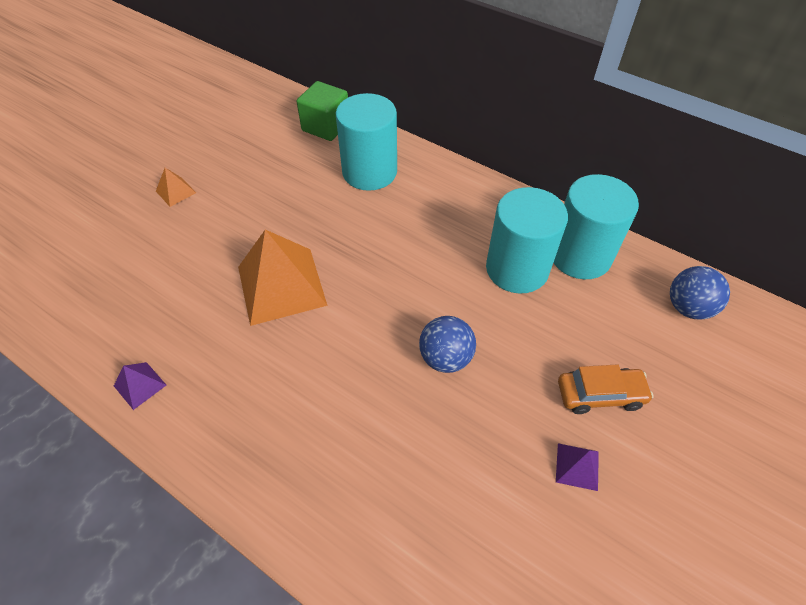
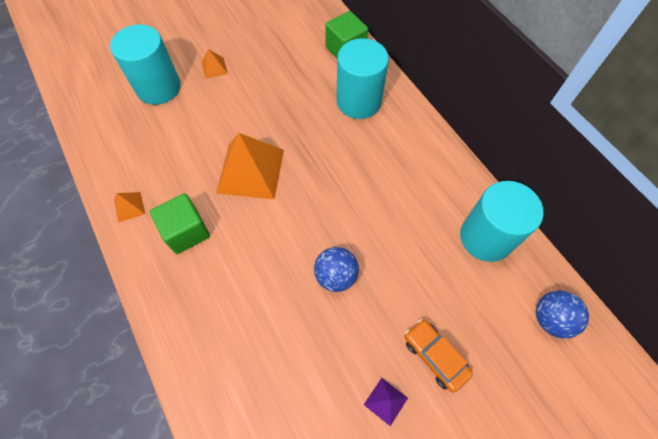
camera: 25 degrees right, 10 degrees up
(140, 385) = (129, 207): purple pyramid -> orange pyramid
(234, 383) = (186, 231): none -> green cube
(517, 269) = (428, 228): turquoise cylinder -> turquoise cylinder (158, 87)
(600, 394) = (435, 356): orange car -> orange car turned 150 degrees counterclockwise

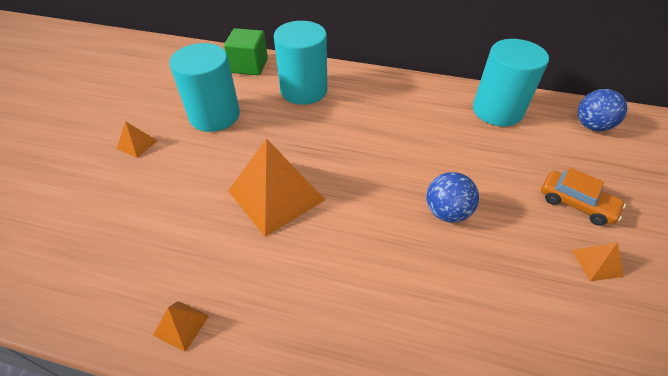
camera: 45 degrees left, 15 degrees down
(158, 87) = (88, 197): turquoise cylinder -> turquoise cylinder (214, 115)
(186, 231) = (276, 292): green cube -> none
(385, 401) = (596, 263): purple pyramid -> orange pyramid
(435, 356) = (576, 203): orange car -> orange car turned 150 degrees counterclockwise

